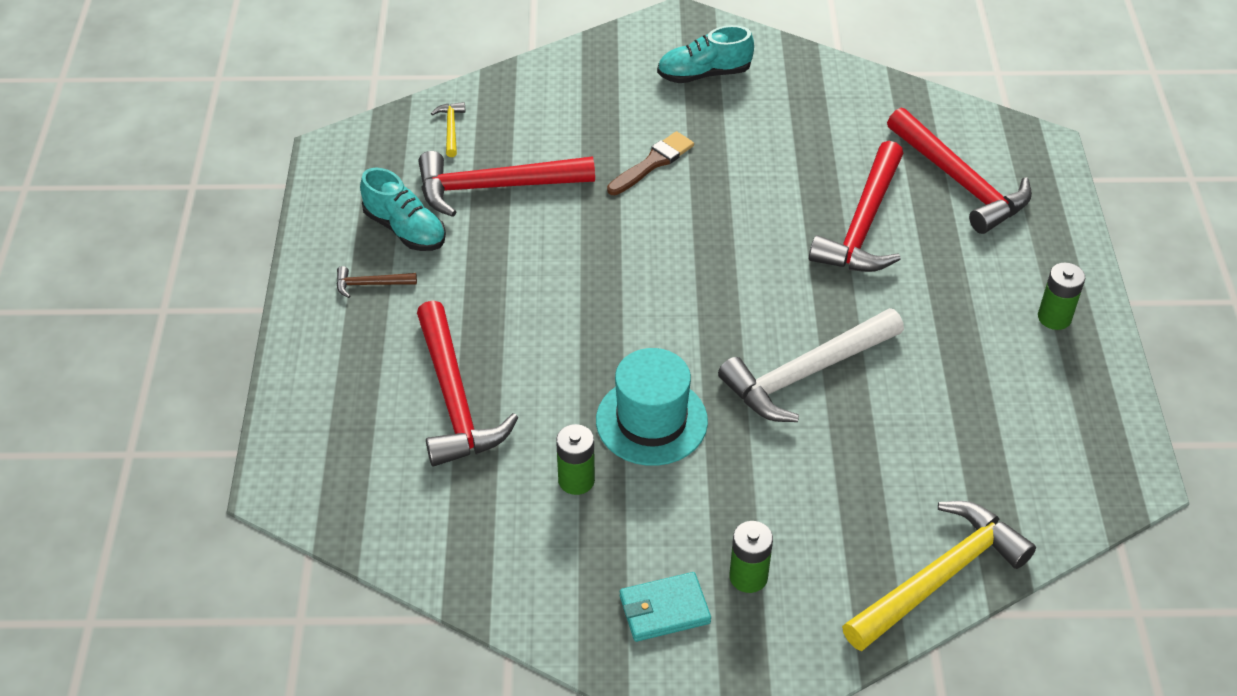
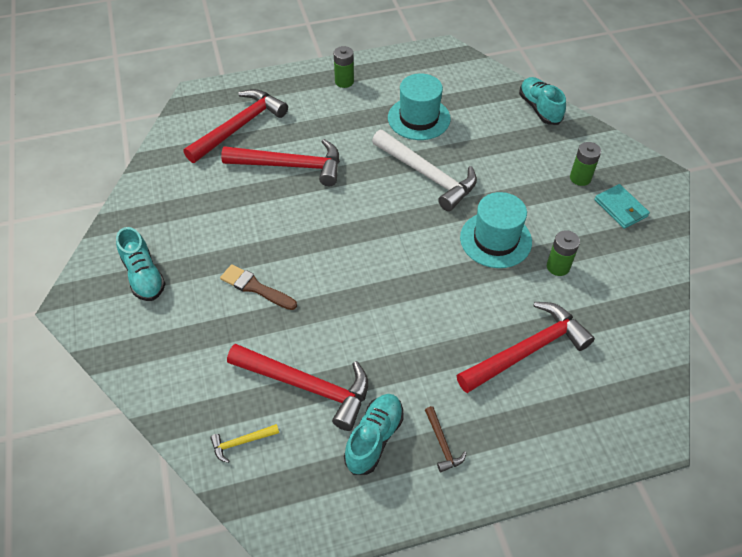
camera: 105 degrees left, 5 degrees up
(495, 187) = (307, 386): red hammer -> red hammer turned 45 degrees counterclockwise
(940, 578) = (539, 108): yellow hammer -> turquoise shoe
(943, 394) = (419, 118): none -> turquoise hat

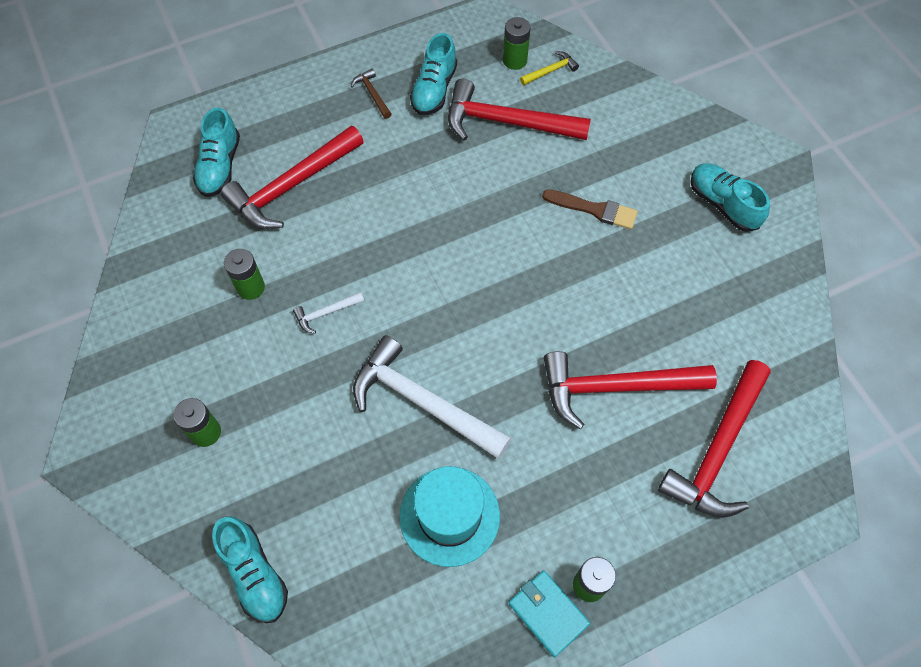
camera: 170 degrees right, 10 degrees up
(276, 463) = (515, 60): none -> green battery
(495, 239) = (325, 313): turquoise hat -> white hammer
(600, 382) = (220, 166): none -> turquoise shoe
(620, 208) = (157, 387): turquoise wallet -> turquoise wallet (548, 613)

